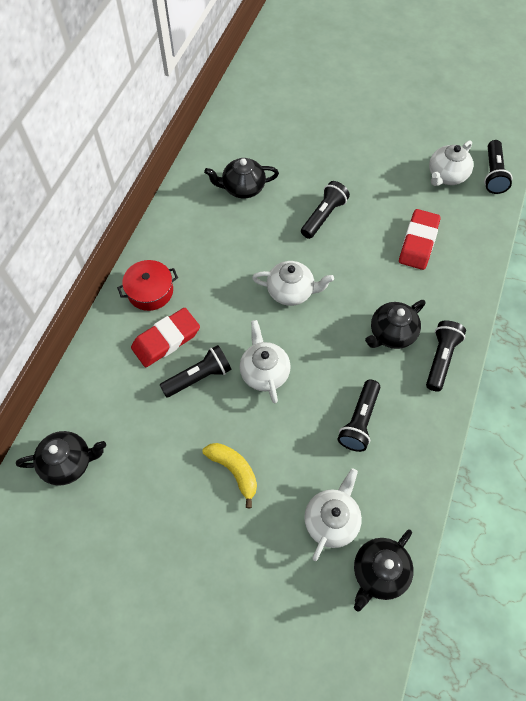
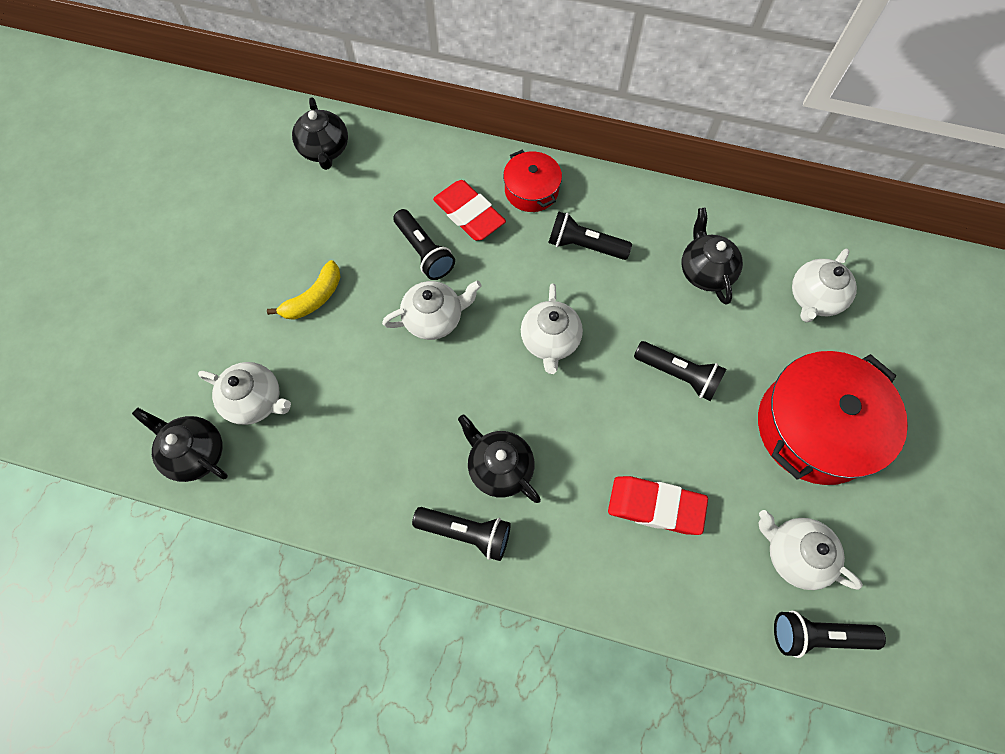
camera: 85 degrees right, 5 degrees up
(271, 132) = (814, 298): none -> white teapot
(359, 421) = (374, 428): black flashlight -> black flashlight (584, 246)
(364, 150) = (815, 428): none -> red pot

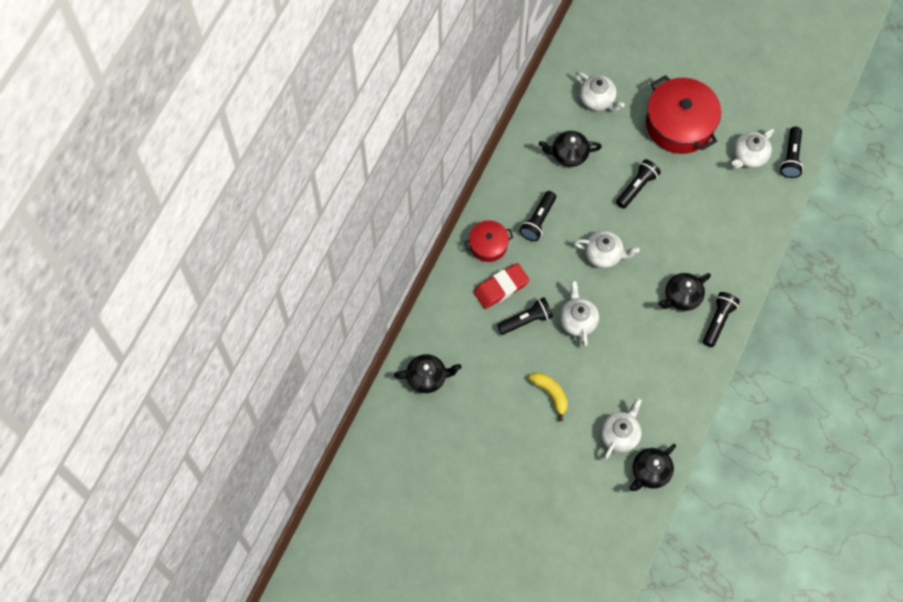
camera: 80 degrees left, 0 degrees up
(655, 506) = (715, 218): red eraser -> none

